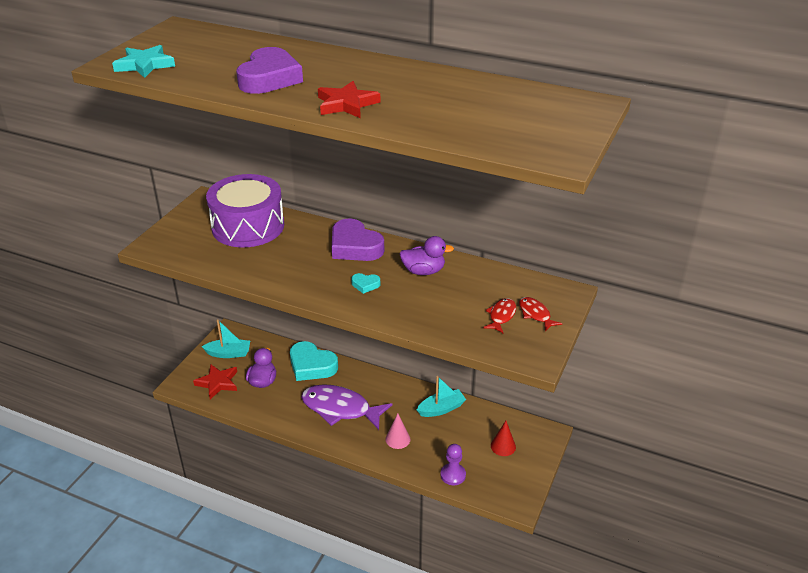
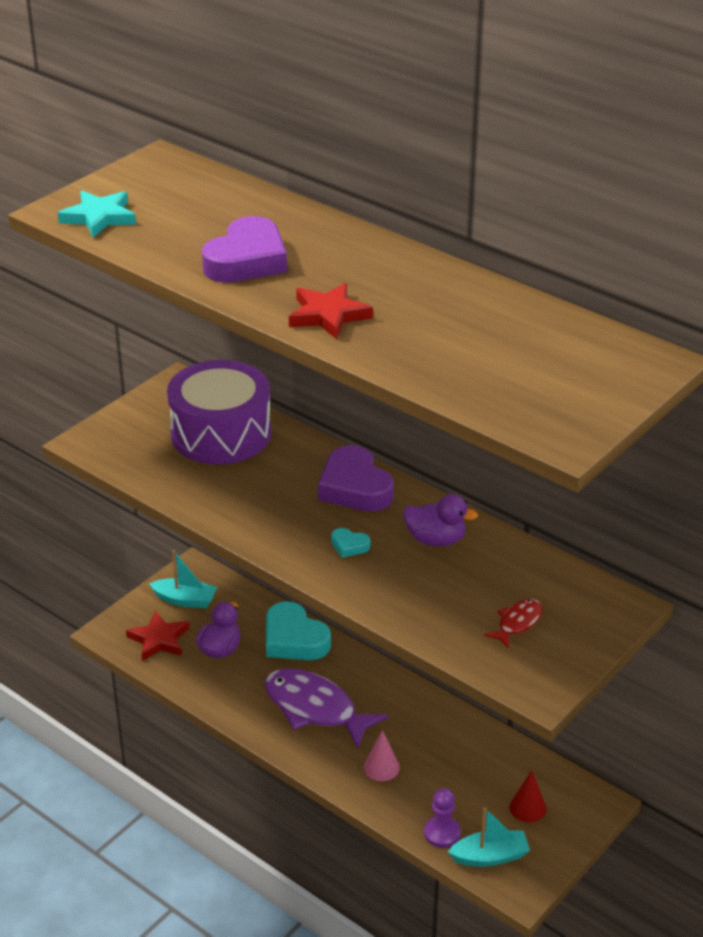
camera: 15 degrees right, 0 degrees up
(441, 409) = (457, 736): turquoise boat -> turquoise boat (490, 856)
(535, 314) = (566, 629): red fish -> none

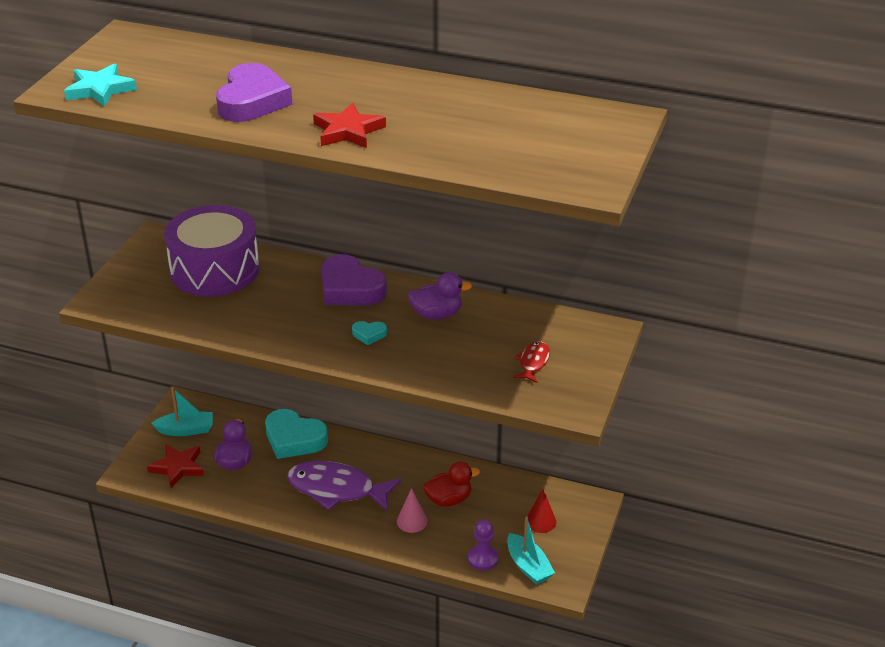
camera: 20 degrees left, 0 degrees up
(434, 753) = (449, 499): none -> red duck
(490, 856) = (528, 566): turquoise boat -> turquoise boat turned 90 degrees clockwise

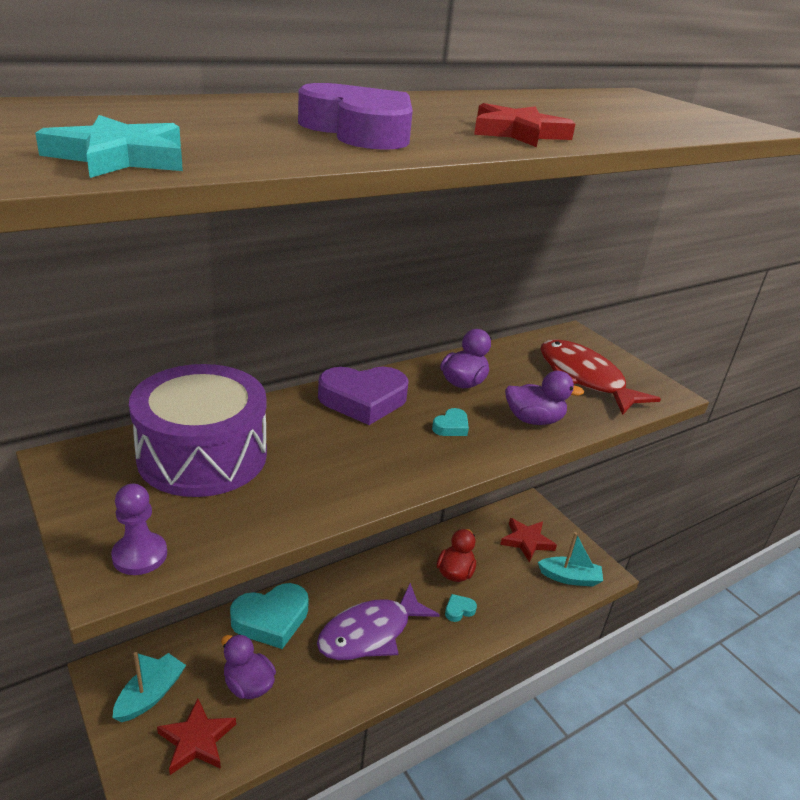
camera: 55 degrees left, 5 degrees down
(412, 521) = (459, 610): pink cone -> turquoise heart
(430, 363) = (533, 420): none -> purple duck
(483, 559) = (540, 597): purple pawn -> purple pawn (140, 555)
(533, 362) = (584, 378): red fish -> red fish, size x2.12
(541, 521) = (526, 541): red cone -> red star

